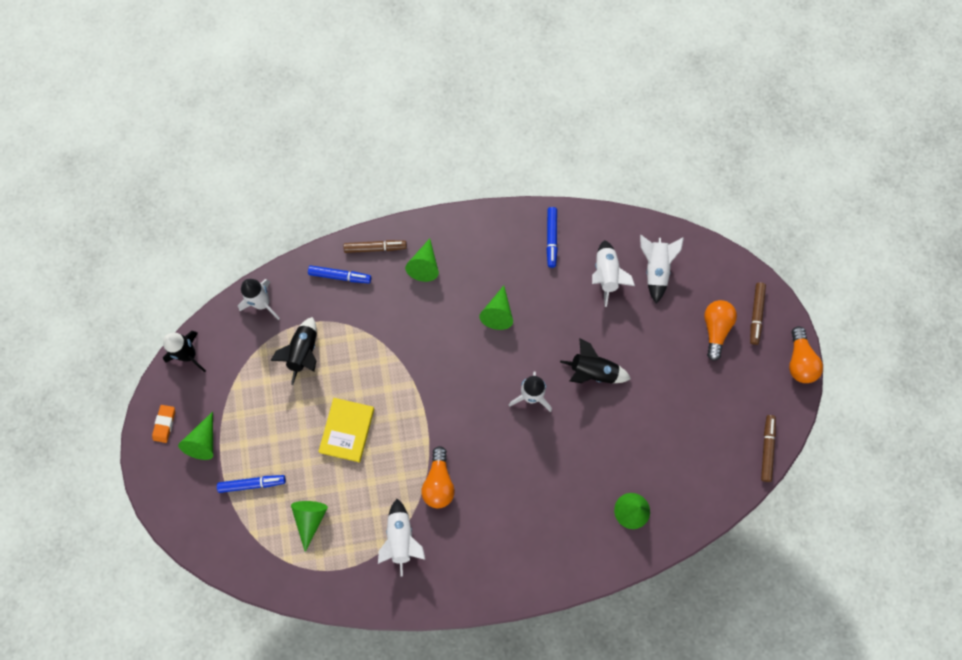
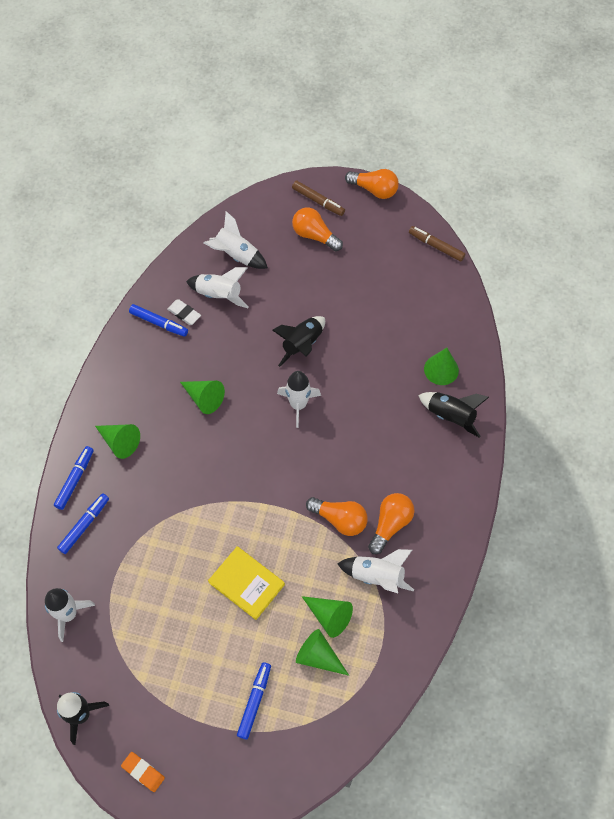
camera: 65 degrees left, 10 degrees down
(203, 441) = (184, 736): green cone -> green cone (329, 616)
(304, 353) = (144, 593): black rocket -> black rocket (450, 416)
(375, 248) = (75, 479): brown marker -> blue marker
(454, 529) = (390, 524): none -> orange light bulb
(572, 255) = (184, 313): none -> white eraser

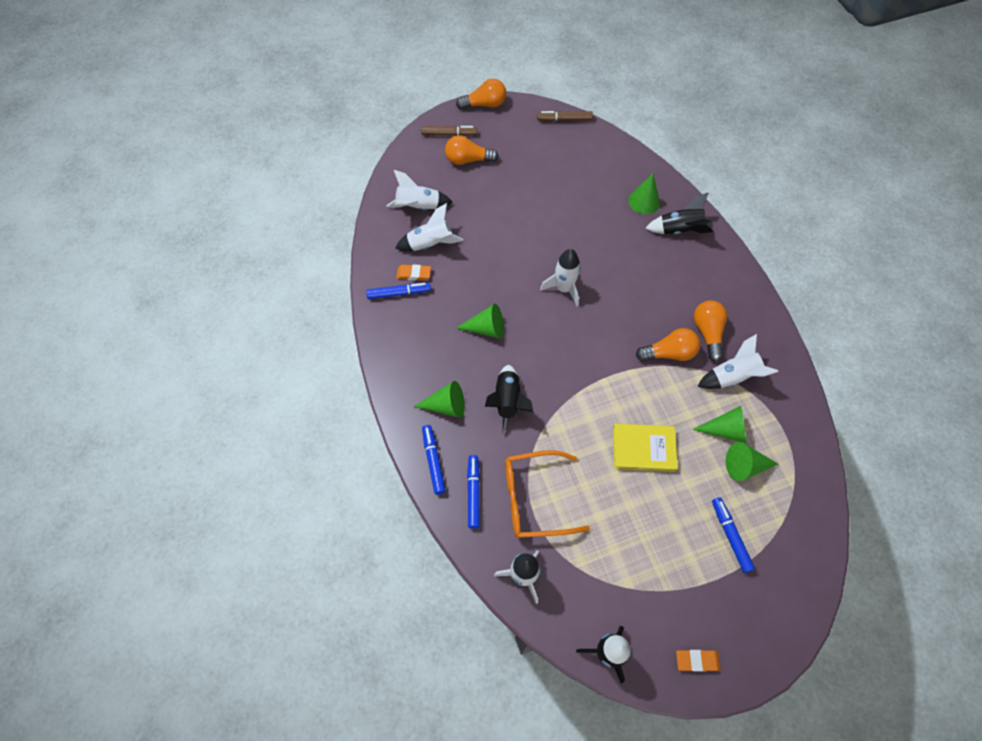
camera: 35 degrees left, 0 degrees up
(127, 562) = (535, 498): none -> orange glasses
(184, 313) = (414, 274): white eraser -> orange eraser
(302, 345) = (528, 243): black rocket -> black rocket (507, 401)

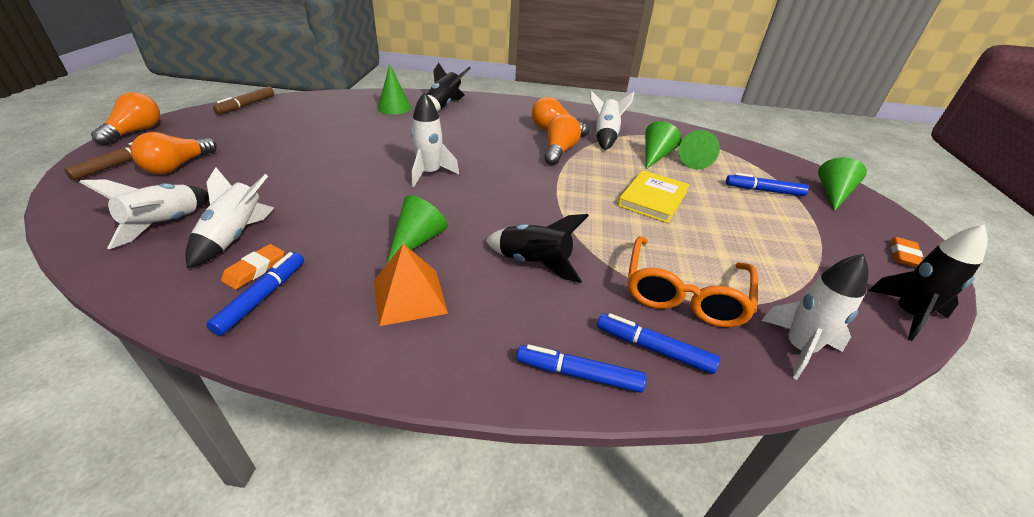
camera: 65 degrees left, 25 degrees down
(439, 355) = (409, 296): none -> orange pyramid
(446, 406) = (496, 322): green cone -> green cone (833, 194)

